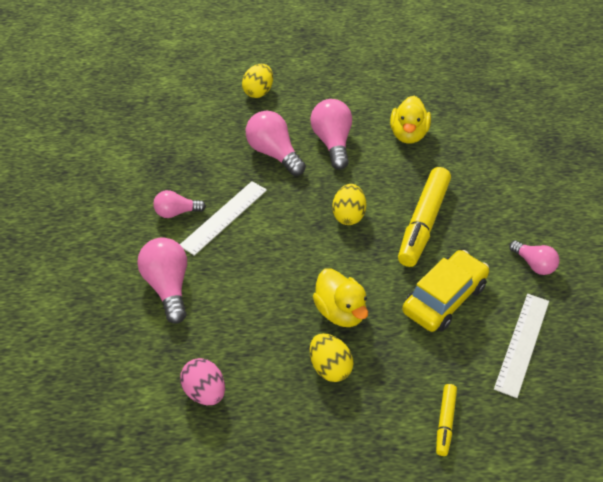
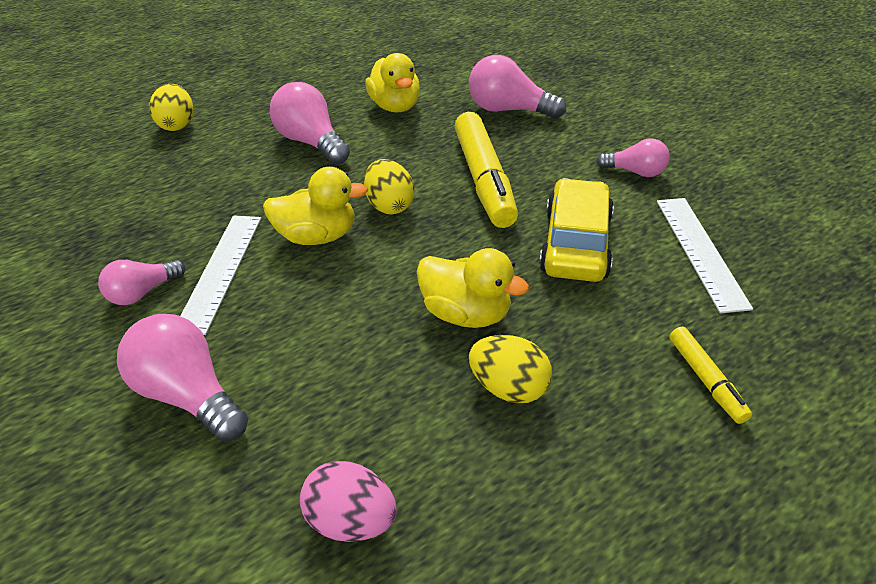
camera: 30 degrees left, 5 degrees down
(274, 153) = (243, 177): pink light bulb -> pink light bulb (508, 110)
(291, 218) = (317, 236): none -> yellow duck

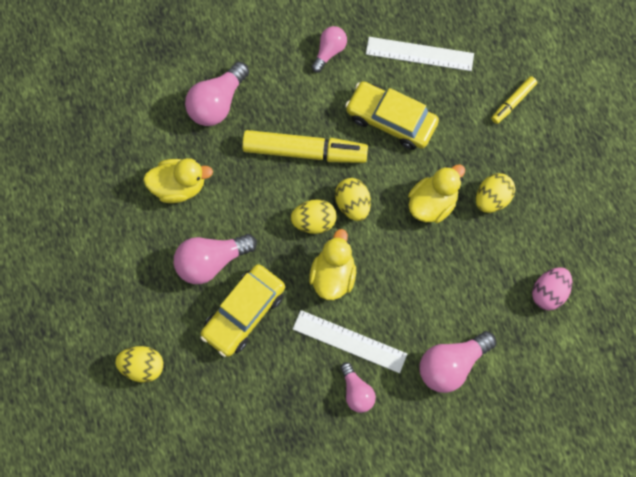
camera: 75 degrees left, 30 degrees up
(250, 176) = (244, 313): none -> yellow car
(428, 233) = (352, 204): none -> yellow egg
(706, 380) = (513, 102): yellow marker -> yellow marker turned 135 degrees clockwise

